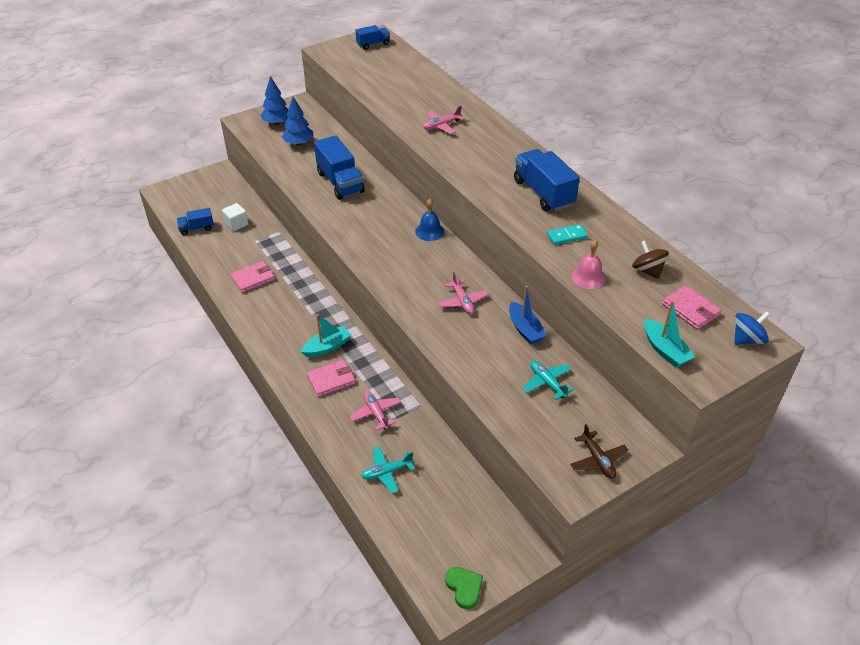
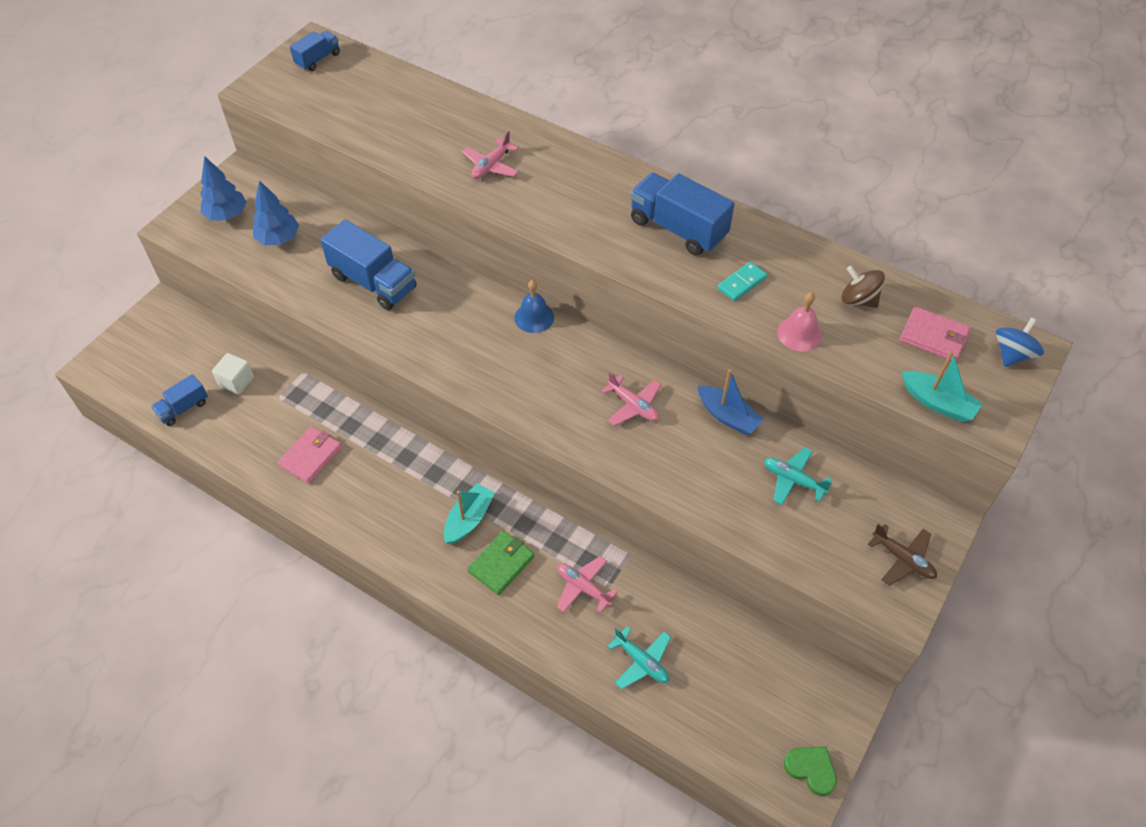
camera: 25 degrees left, 10 degrees up
(331, 380) = (501, 564): pink wallet -> green wallet
(387, 472) = (641, 661): turquoise plane -> turquoise plane turned 90 degrees counterclockwise

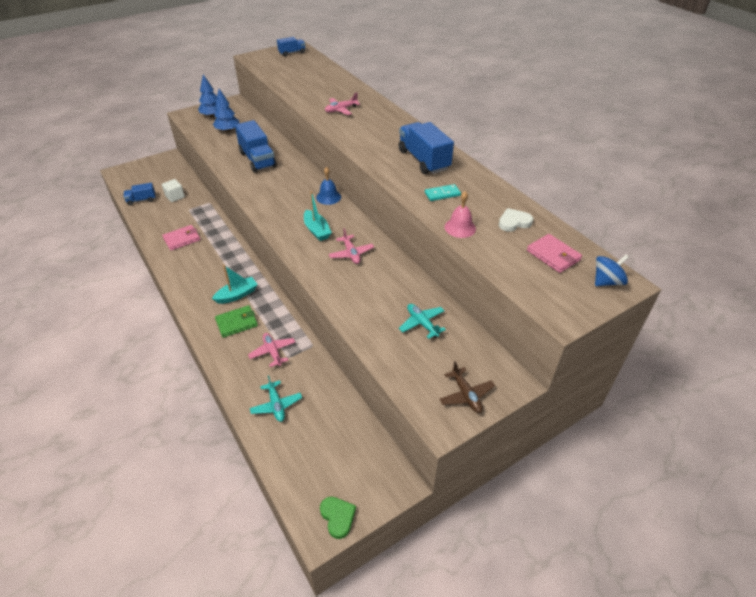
camera: 25 degrees right, 10 degrees down
(728, 416) = (405, 277): blue boat -> none
(858, 299) = (514, 222): brown spinning top -> white heart
(937, 403) = (529, 291): turquoise boat -> turquoise boat (317, 230)

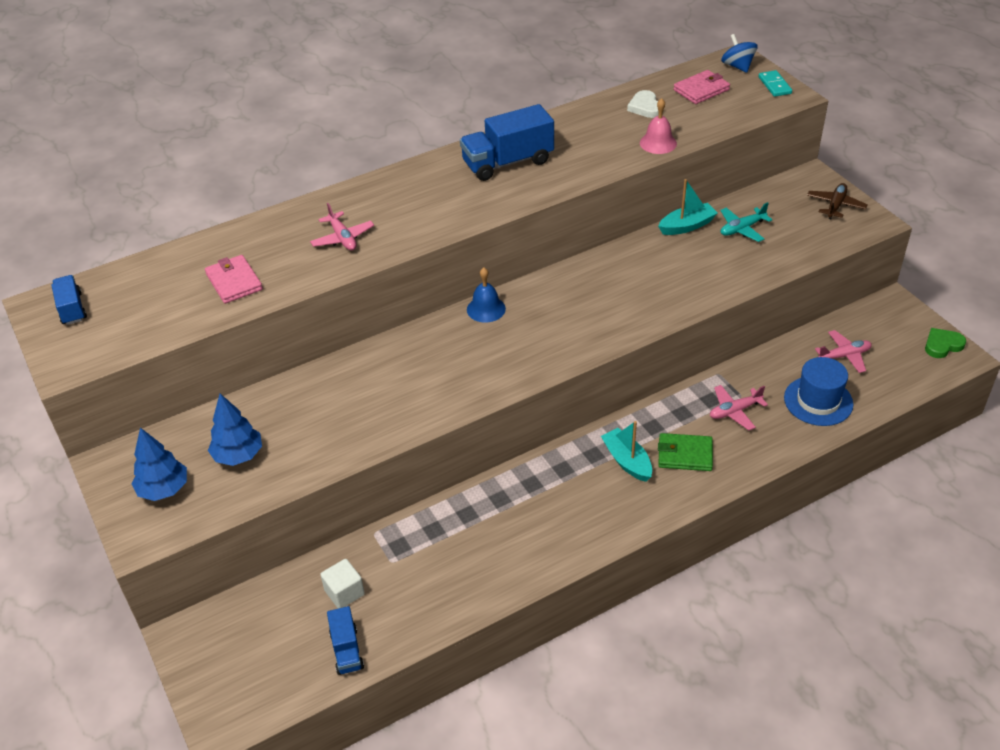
camera: 85 degrees left, 0 degrees up
(182, 239) = (484, 556): pink wallet -> pink wallet (234, 282)
(236, 323) = (685, 454): green wallet -> green wallet turned 60 degrees counterclockwise
(257, 159) = (359, 400): blue truck -> none
(276, 405) = (818, 401): turquoise plane -> blue hat
(317, 230) = (569, 318): turquoise boat -> turquoise boat (687, 226)
(351, 253) = (621, 284): pink plane -> pink plane (844, 356)
(442, 194) = (589, 151): turquoise domino -> turquoise domino (774, 85)
(466, 395) = (835, 205): brown plane -> brown plane turned 45 degrees counterclockwise

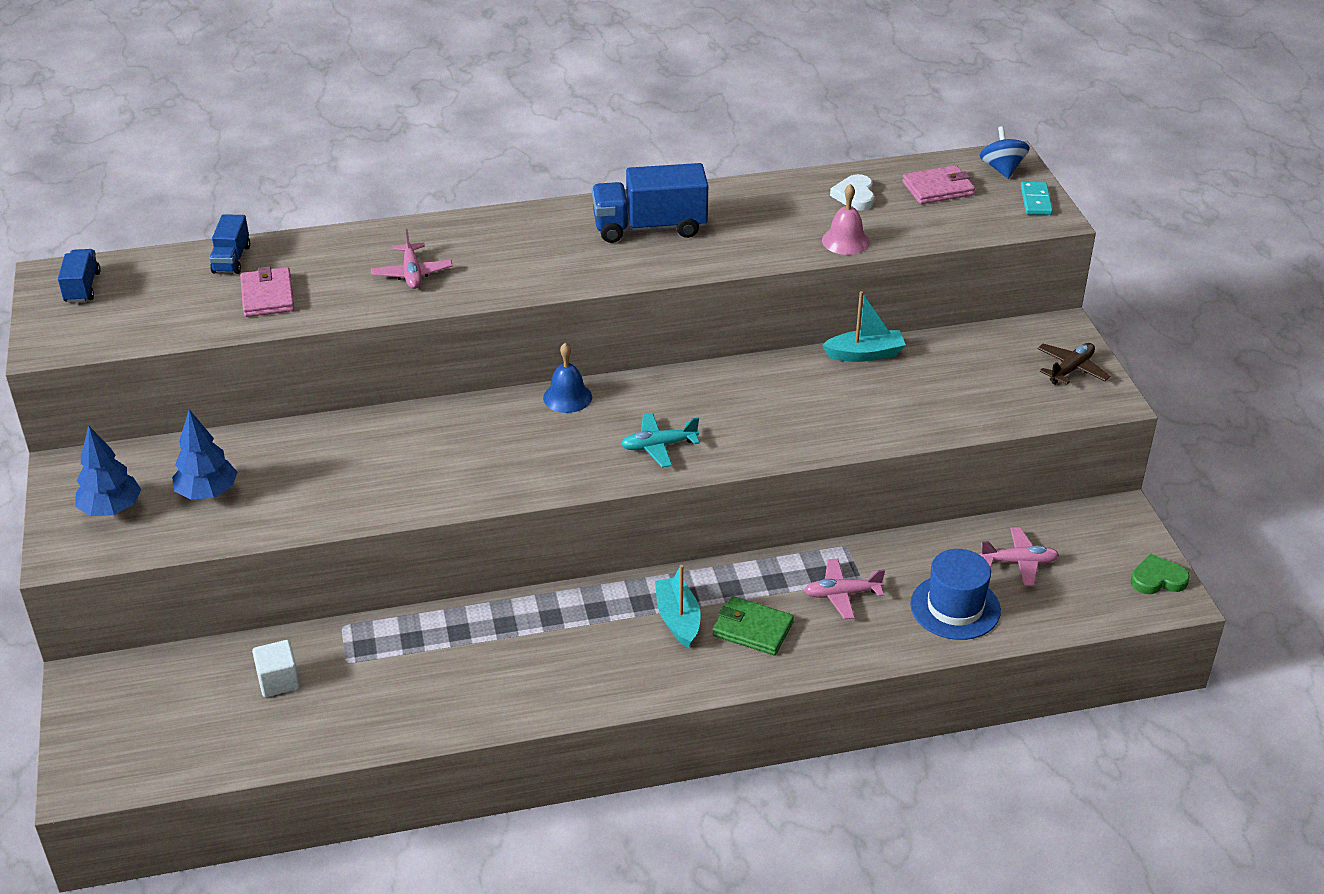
camera: 15 degrees right, 5 degrees down
(346, 650) = (251, 742): blue truck -> blue truck (231, 259)
(742, 229) = (933, 372): turquoise plane -> turquoise plane (658, 446)

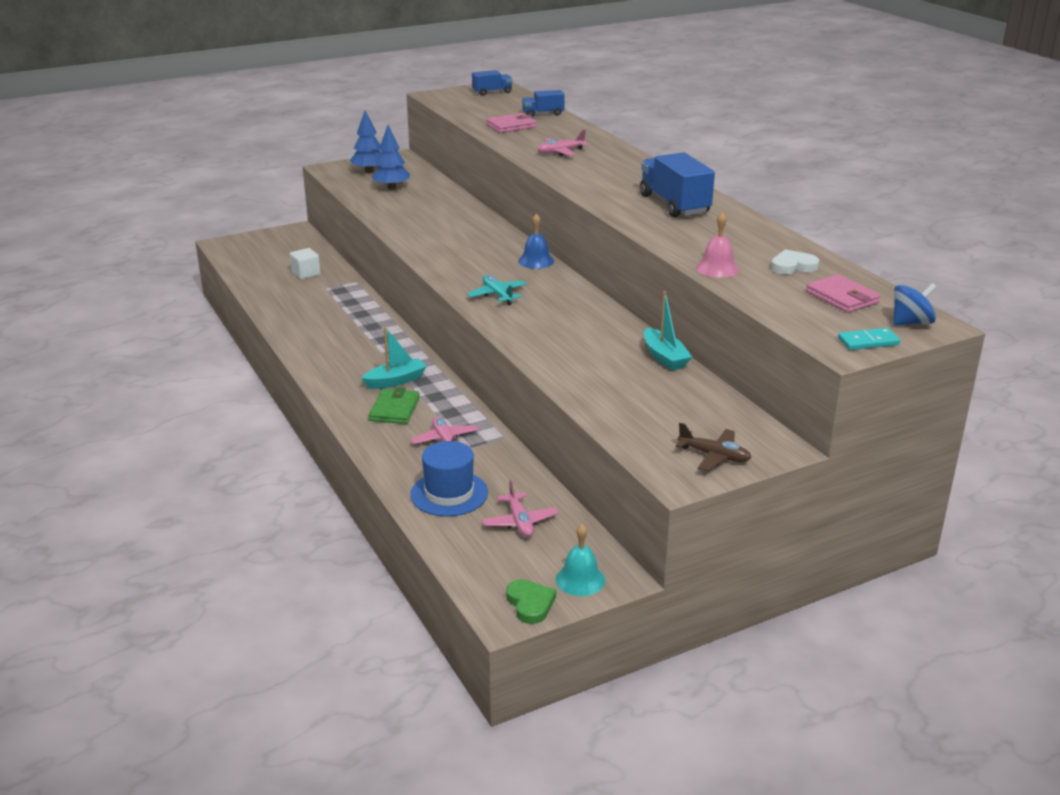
camera: 75 degrees right, 10 degrees down
(1122, 538) = (580, 579): none -> turquoise bell

